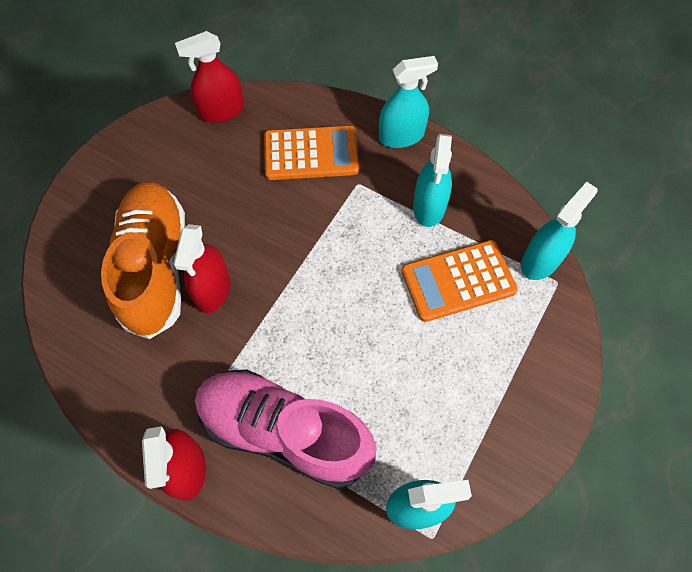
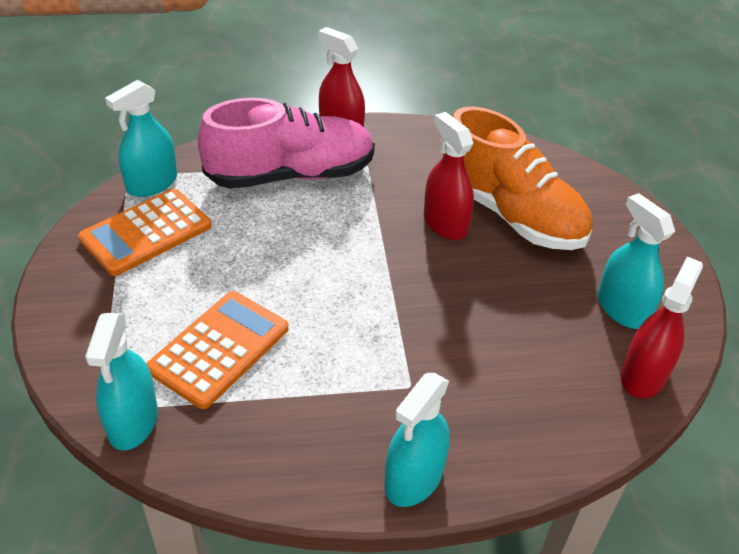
camera: 140 degrees right, 20 degrees down
(311, 154) = (494, 388): orange calculator -> orange calculator (146, 232)
(429, 206) = (307, 408): turquoise spray bottle -> turquoise spray bottle (622, 309)

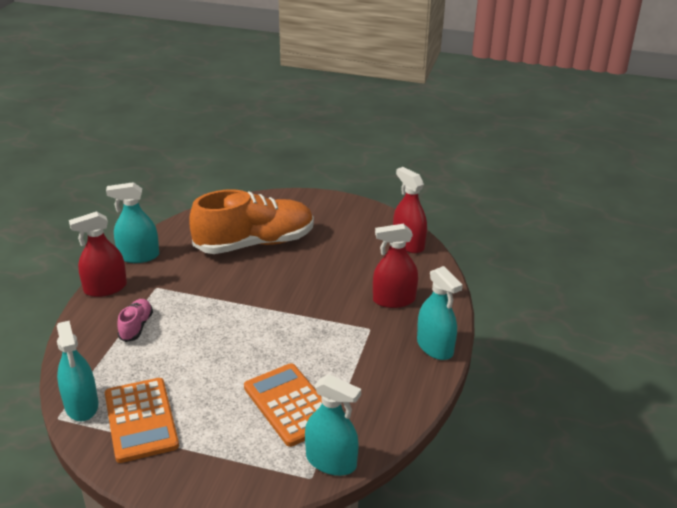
camera: 65 degrees left, 10 degrees down
(291, 175) = (136, 327): pink shoe -> pink shoe, size x0.42
(445, 223) = (244, 272): red spray bottle -> red spray bottle (394, 300)
(622, 309) = (359, 233): turquoise spray bottle -> turquoise spray bottle (139, 256)

